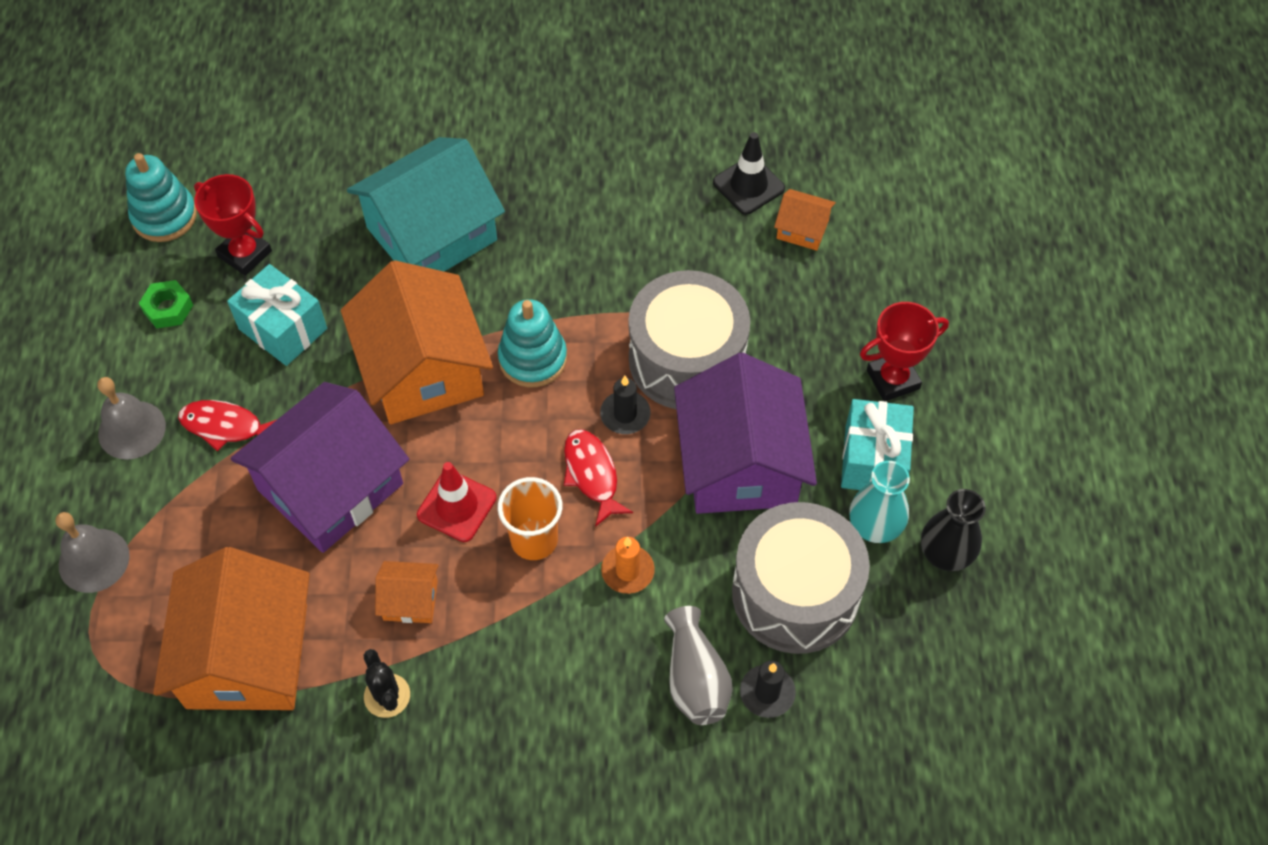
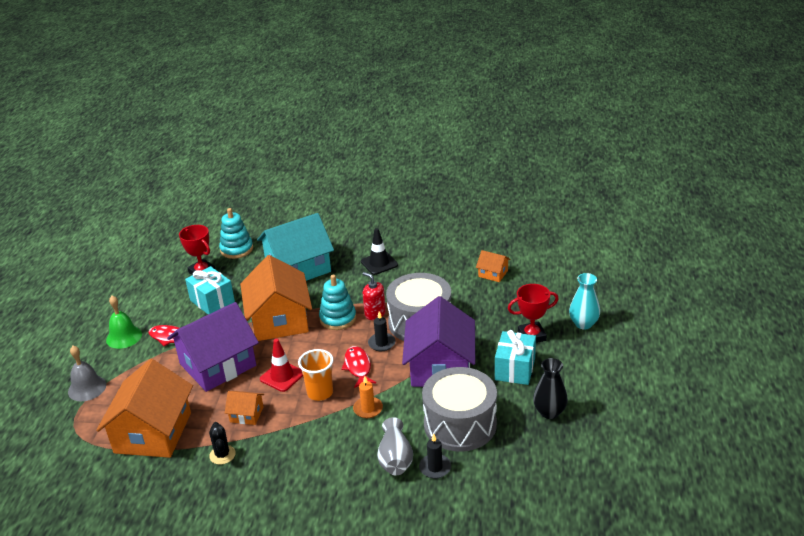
camera: 10 degrees right, 25 degrees down
(132, 430) = (124, 337): grey bell -> green bell
(164, 216) = (167, 256): turquoise stacking toy -> turquoise stacking toy (236, 249)
(168, 308) = (157, 291): green nut -> none
(600, 342) = (375, 314): none -> red soap dispenser
(748, 185) = (467, 255): black traffic cone -> black traffic cone (379, 263)
(874, 527) = (510, 398): turquoise vase -> turquoise vase (583, 324)

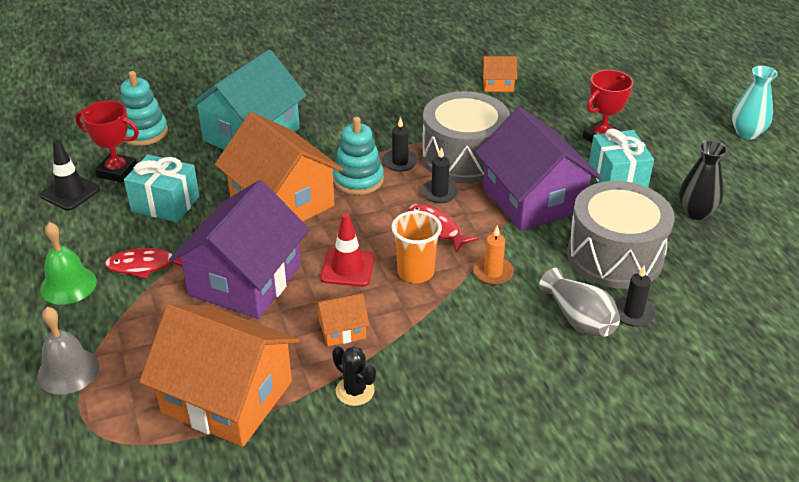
camera: 30 degrees left, 5 degrees up
(153, 433) = (227, 397): orange house -> orange house turned 45 degrees counterclockwise
(375, 314) = (400, 162): red soap dispenser -> black candle
(379, 263) = (352, 105): black traffic cone -> black traffic cone (70, 192)
(583, 324) = (643, 112): turquoise vase -> turquoise vase (747, 133)

